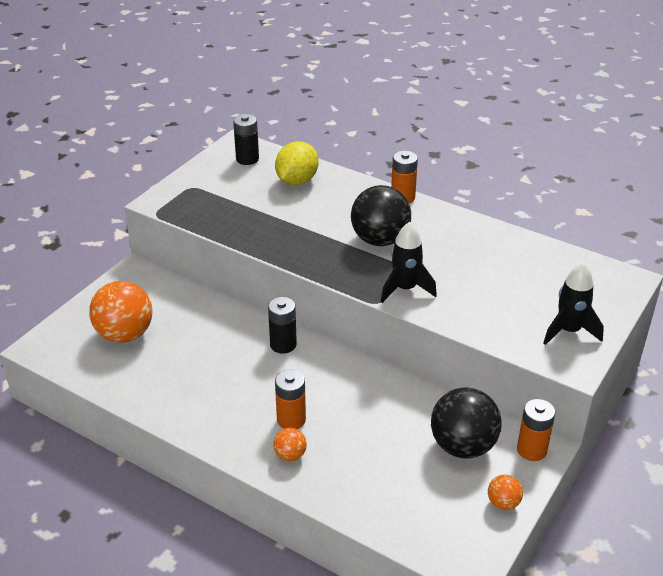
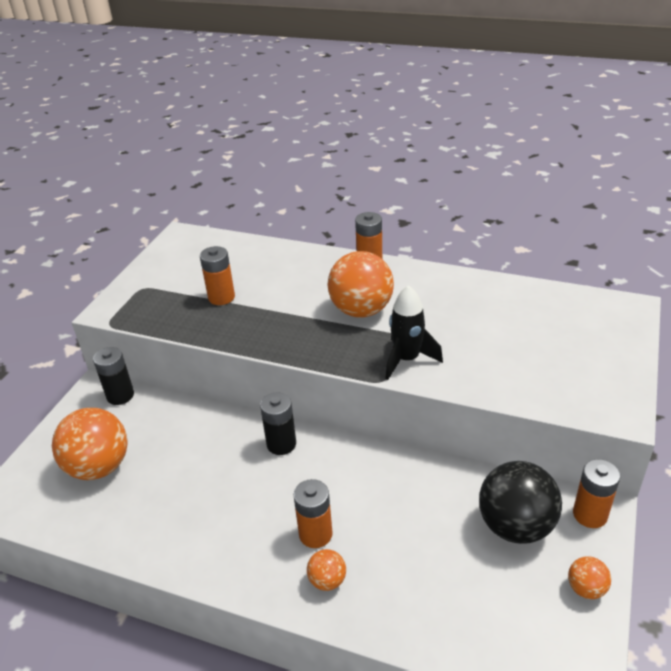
camera: 10 degrees left, 0 degrees up
(247, 159) = (195, 249): black battery -> black battery (120, 395)
(259, 207) = (221, 297): none -> orange battery
(297, 181) = (254, 263): yellow lemon -> none
(380, 240) = (361, 310): black ball -> orange ball
(569, 331) = (596, 374): black rocket -> none

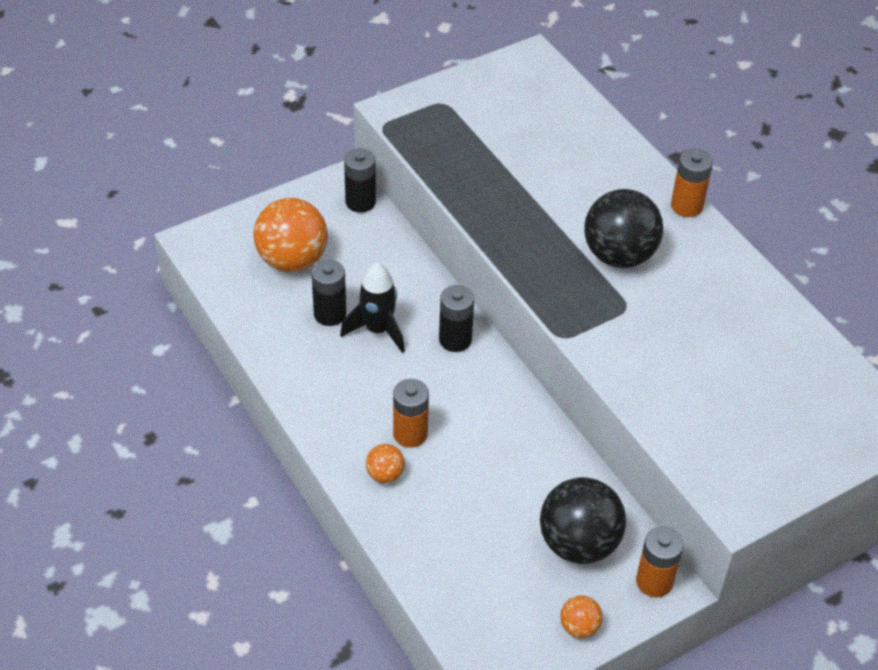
camera: 35 degrees right, 10 degrees up
(166, 487) = (330, 314): none -> black battery
(221, 297) = (504, 158): orange battery -> none
(361, 310) = (619, 255): orange ball -> black ball
(407, 359) = (606, 332): black rocket -> black rocket (377, 330)

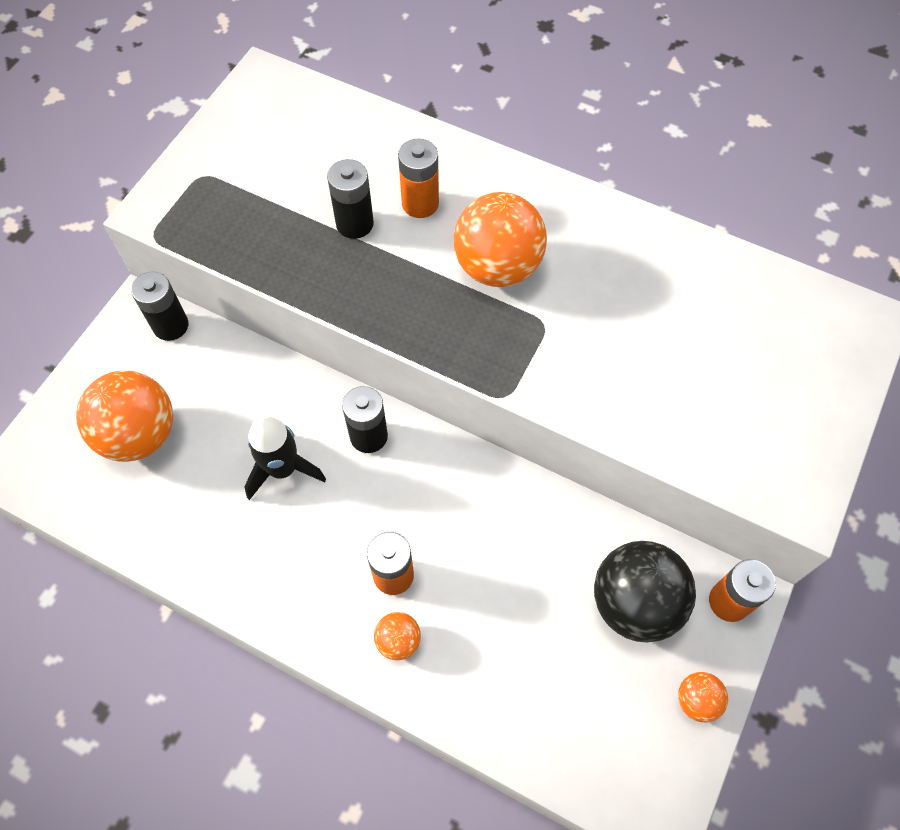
camera: 30 degrees left, 15 degrees up
(330, 314) = (220, 478): black battery -> black battery (354, 224)
(619, 255) = (497, 267): black ball -> orange ball
(686, 206) = (524, 175): orange battery -> orange battery (420, 203)

